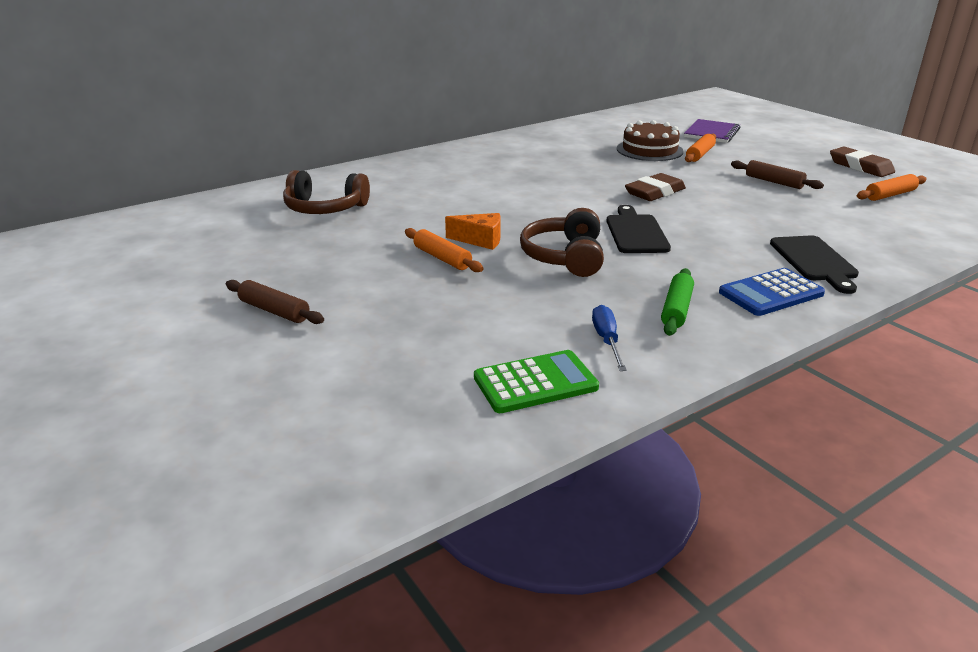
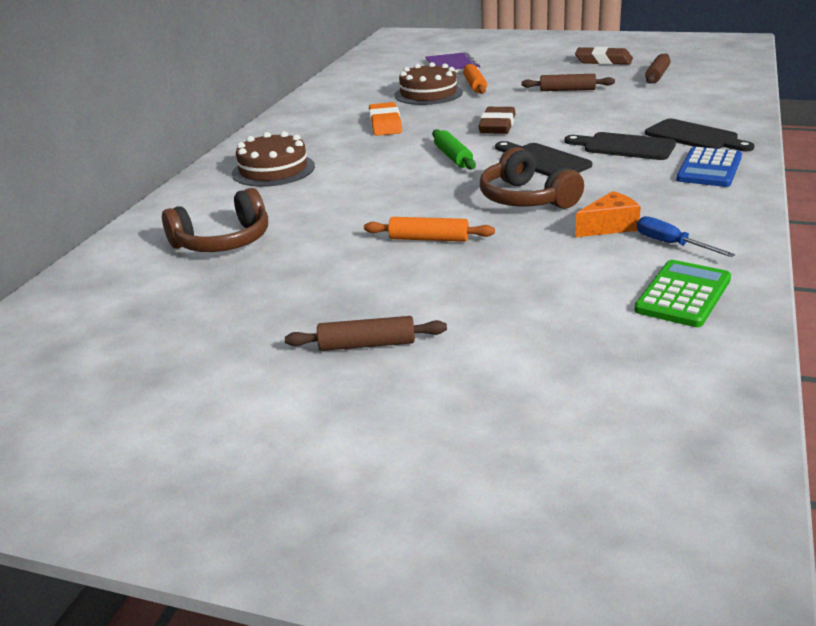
camera: 35 degrees left, 0 degrees up
(439, 171) = (273, 170): none -> brown cake
(480, 240) = (432, 212): orange cheese -> orange cheese (609, 227)
(573, 163) = (385, 124): none -> orange eraser
(676, 309) = (674, 204): green rolling pin -> green rolling pin (453, 157)
(729, 246) = (624, 147): none -> black cutting board
(890, 195) = (657, 75): orange rolling pin -> brown rolling pin

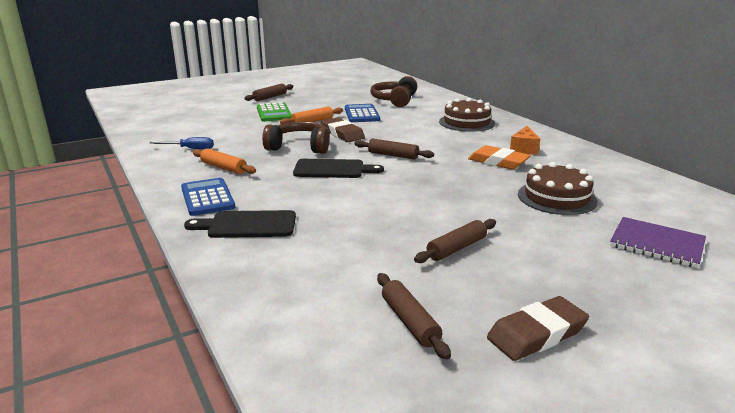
camera: 130 degrees right, 5 degrees down
(337, 229) = (362, 114): none -> blue calculator
(453, 157) = (393, 155): green rolling pin -> brown rolling pin
(475, 85) = (551, 222): orange rolling pin -> orange rolling pin (223, 168)
(497, 126) = (421, 185): brown eraser -> brown eraser (342, 134)
(609, 227) = (232, 147): orange cheese -> orange cheese (524, 149)
(624, 147) = (293, 197): black cutting board -> none
(683, 295) = (166, 134): green calculator -> green calculator (274, 113)

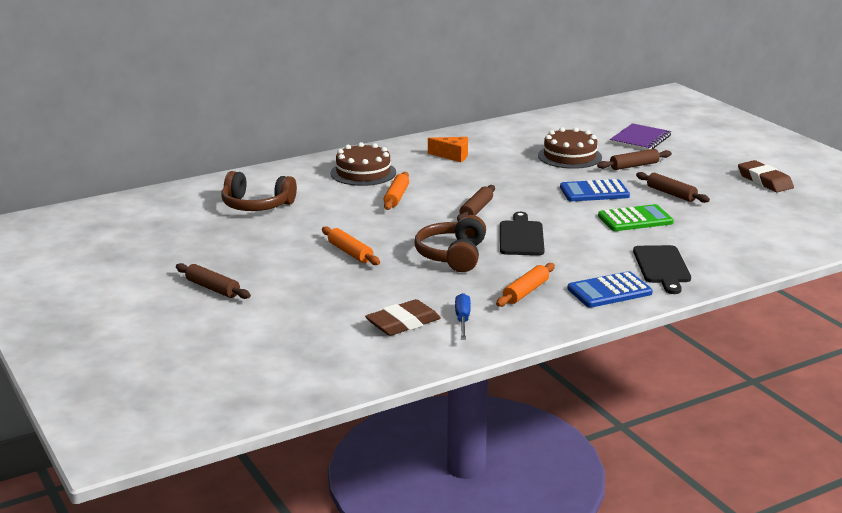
camera: 90 degrees left, 0 degrees up
(274, 113) = (305, 279): green calculator -> green calculator (635, 219)
(342, 134) = (402, 234): brown eraser -> brown eraser (403, 323)
(362, 114) = (320, 224): blue calculator -> blue calculator (594, 192)
(410, 322) = (771, 210): brown rolling pin -> brown rolling pin (634, 166)
(417, 132) = (396, 197): none -> orange rolling pin
(498, 162) = (490, 168): orange eraser -> none

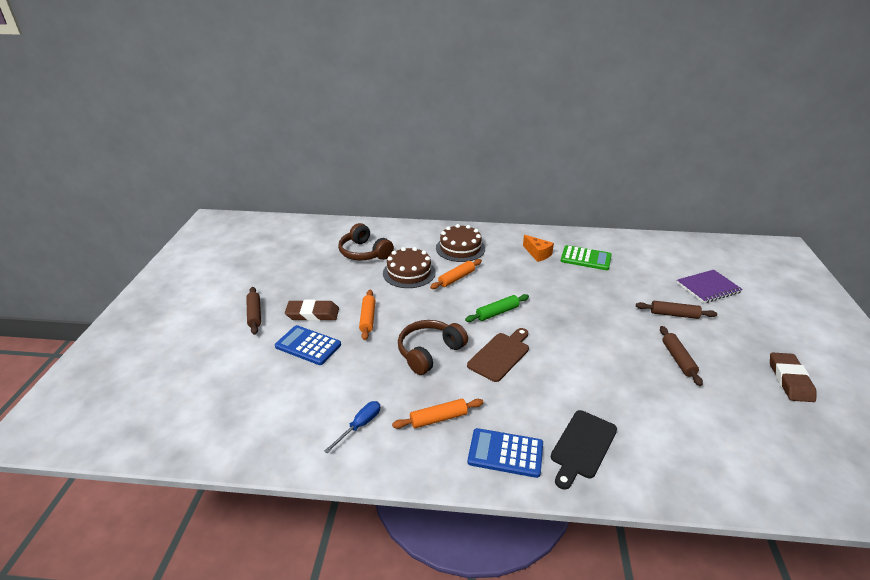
camera: 35 degrees right, 10 degrees up
(403, 323) = (318, 407): brown eraser -> brown eraser (312, 314)
(476, 210) = (497, 312): brown rolling pin -> green rolling pin
(521, 237) = (500, 355): black cutting board -> brown cutting board
(569, 156) = (627, 285): brown cake -> brown cake (409, 272)
(594, 192) = (610, 330): blue calculator -> blue calculator (308, 345)
(635, 219) = (615, 376): green calculator -> green calculator (585, 258)

